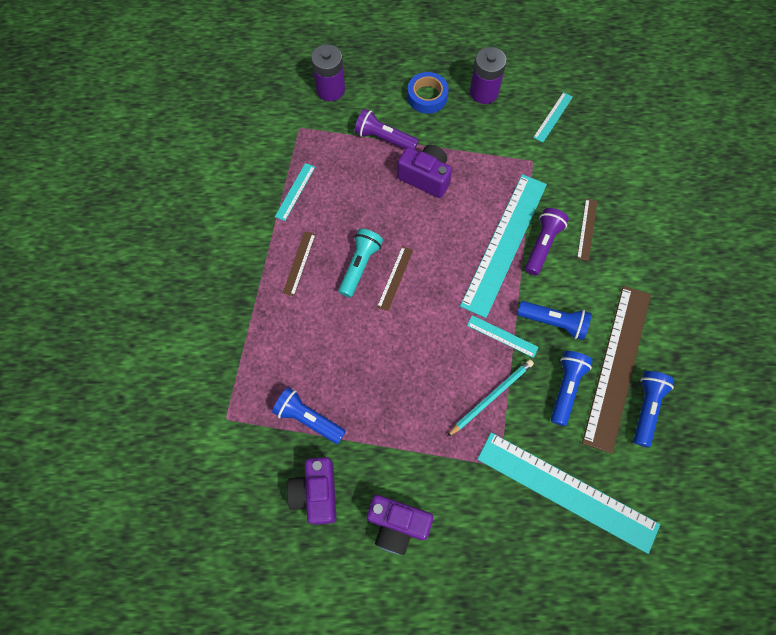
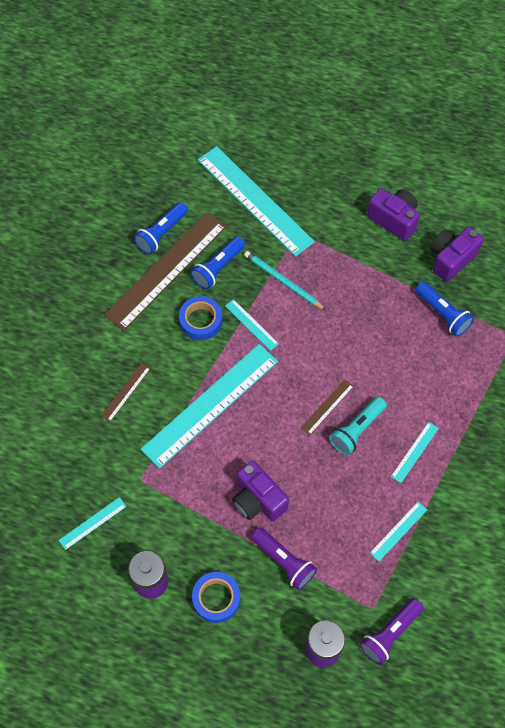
camera: 160 degrees left, 5 degrees down
(299, 263) = (415, 452): brown ruler -> turquoise ruler
(316, 493) = (451, 259): purple camera -> purple camera turned 150 degrees counterclockwise
(491, 397) = (283, 281): turquoise pencil -> turquoise pencil turned 60 degrees clockwise
(542, 245) = (175, 391): purple flashlight -> purple flashlight (390, 634)
(554, 322) = (201, 321): blue flashlight -> blue tape

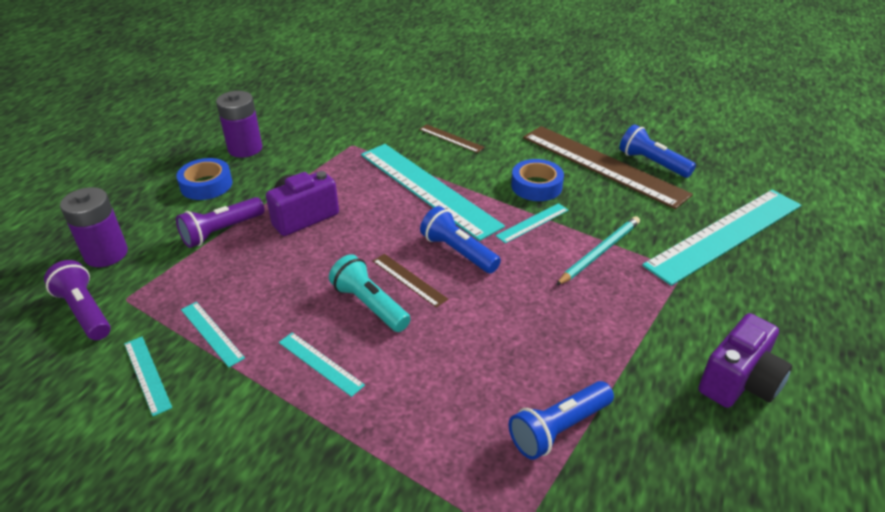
camera: 95 degrees right, 25 degrees down
(92, 523) = (317, 120): turquoise ruler -> turquoise ruler (147, 374)
(218, 268) = (611, 201): blue flashlight -> blue flashlight (458, 252)
(451, 259) = (675, 456): purple camera -> none

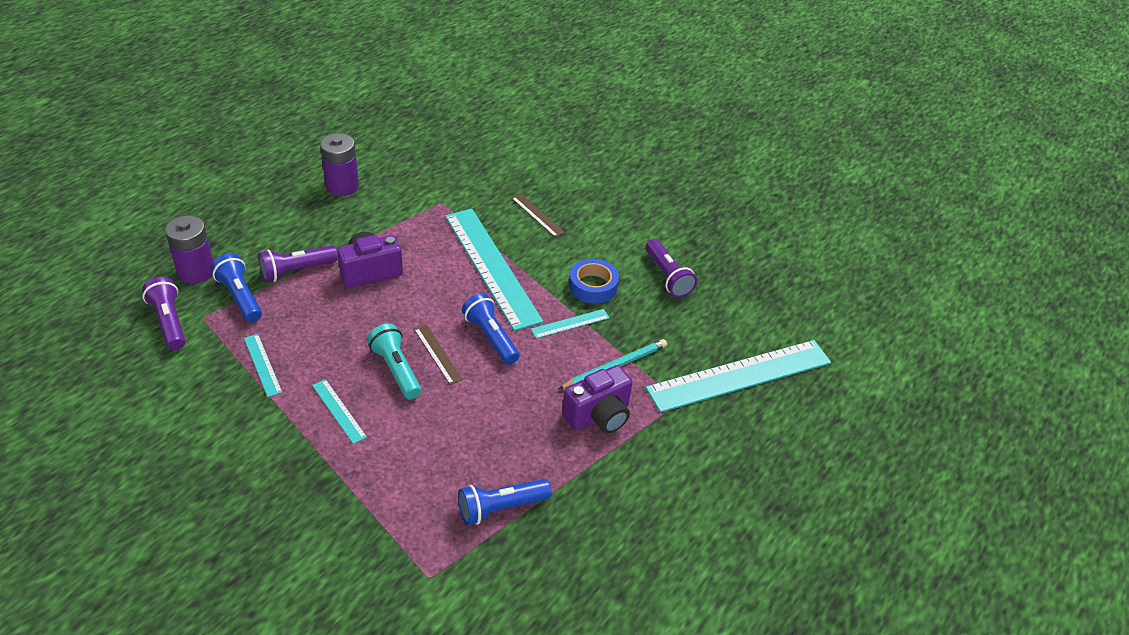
camera: 10 degrees right, 5 degrees up
(147, 374) = (205, 388): turquoise ruler -> none
(206, 185) = (296, 219): blue tape -> none
(602, 165) = (667, 277): brown ruler -> purple flashlight
(652, 163) = (717, 285): blue flashlight -> blue flashlight (240, 297)
(739, 382) = (666, 508): purple camera -> purple camera (599, 415)

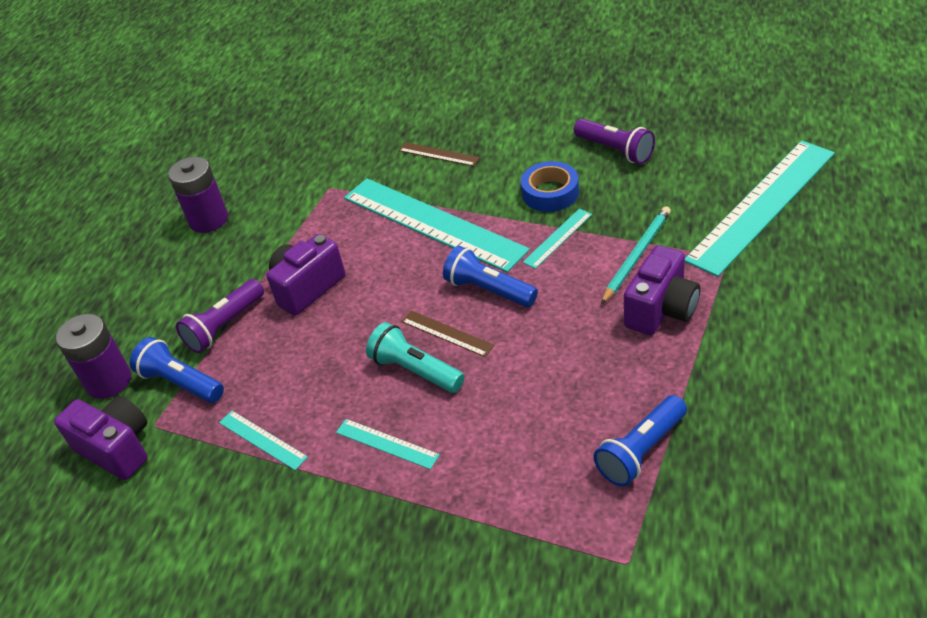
camera: 15 degrees left, 0 degrees up
(169, 322) = (117, 449): purple flashlight -> purple camera

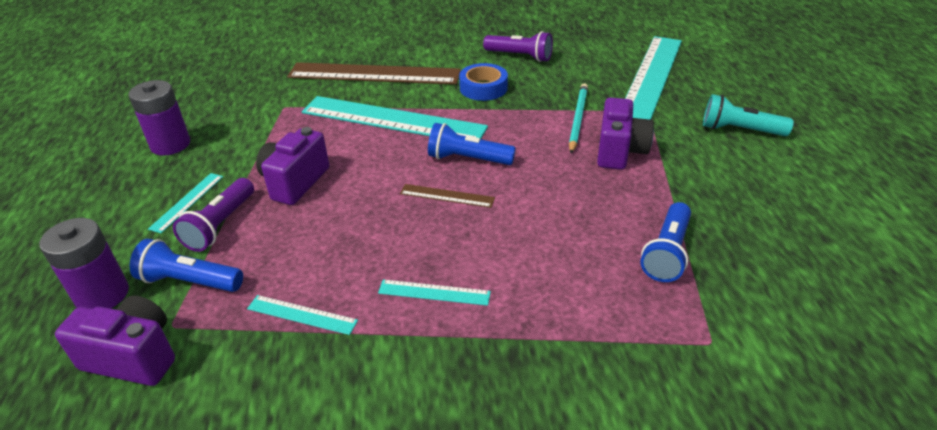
camera: 25 degrees left, 5 degrees down
(415, 370) = (432, 229): turquoise flashlight -> turquoise flashlight (739, 130)
(439, 154) = (374, 74): brown ruler -> brown ruler, size x2.34
(557, 238) = (506, 116): turquoise ruler -> turquoise ruler (187, 202)

